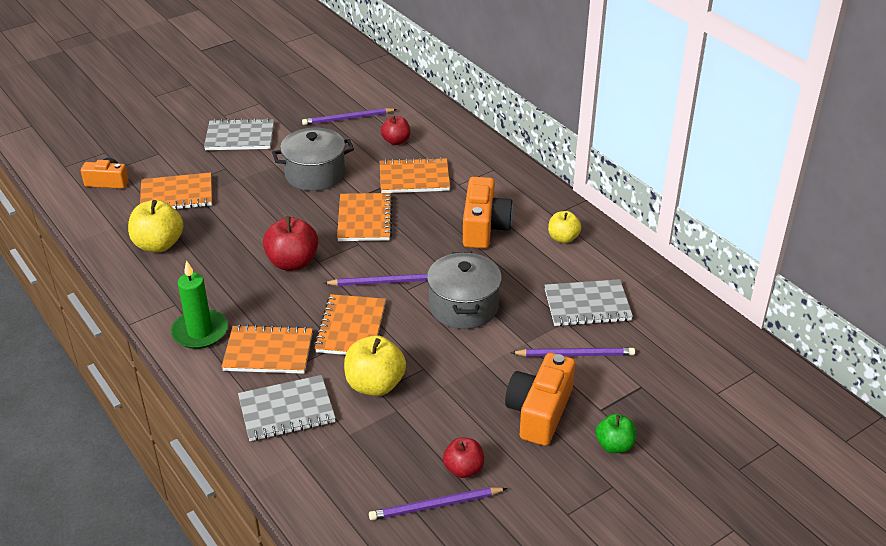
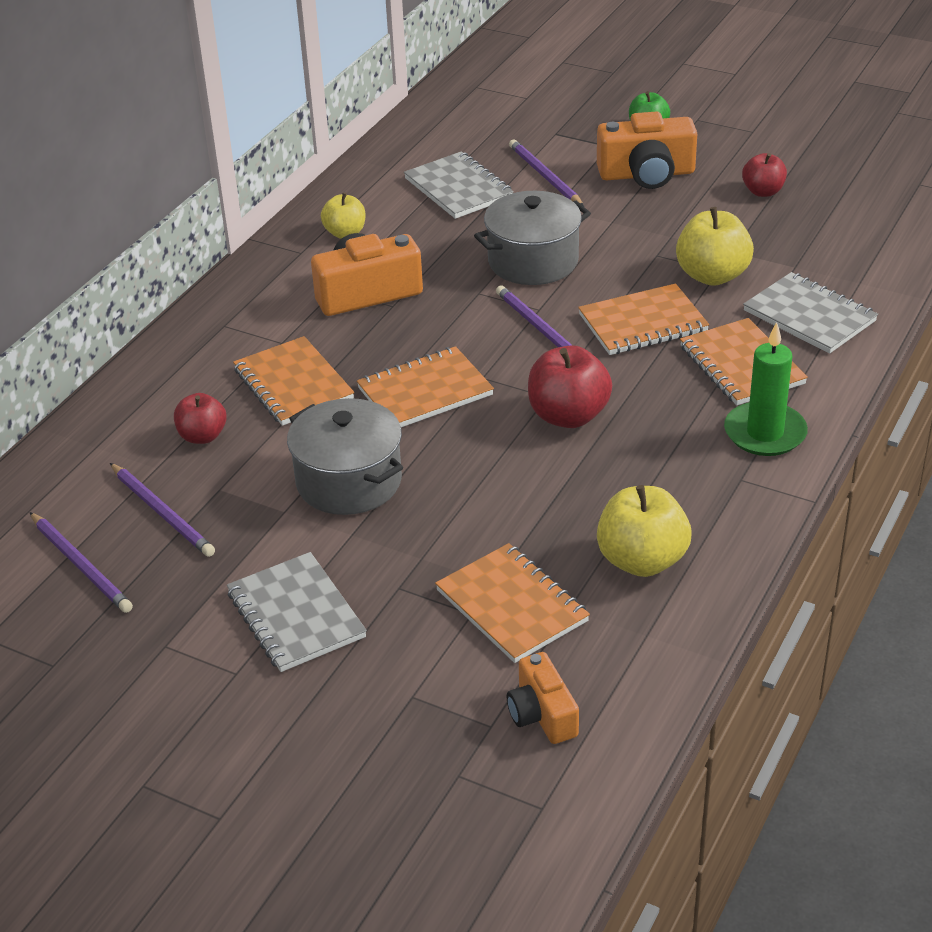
camera: 115 degrees left, 0 degrees up
(435, 506) = (821, 192): purple pencil -> purple pencil (81, 565)

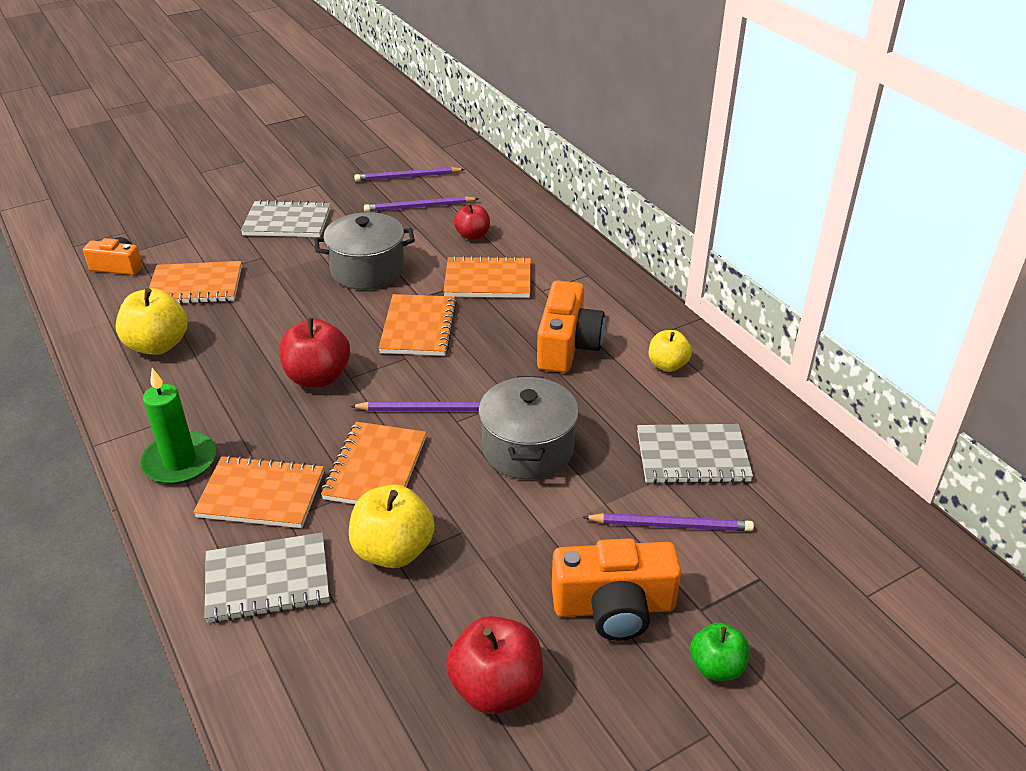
camera: 120 degrees right, 0 degrees up
(646, 174) = (614, 607): orange camera -> orange camera turned 120 degrees counterclockwise
(763, 192) = (496, 688): red apple -> red apple, size x1.61

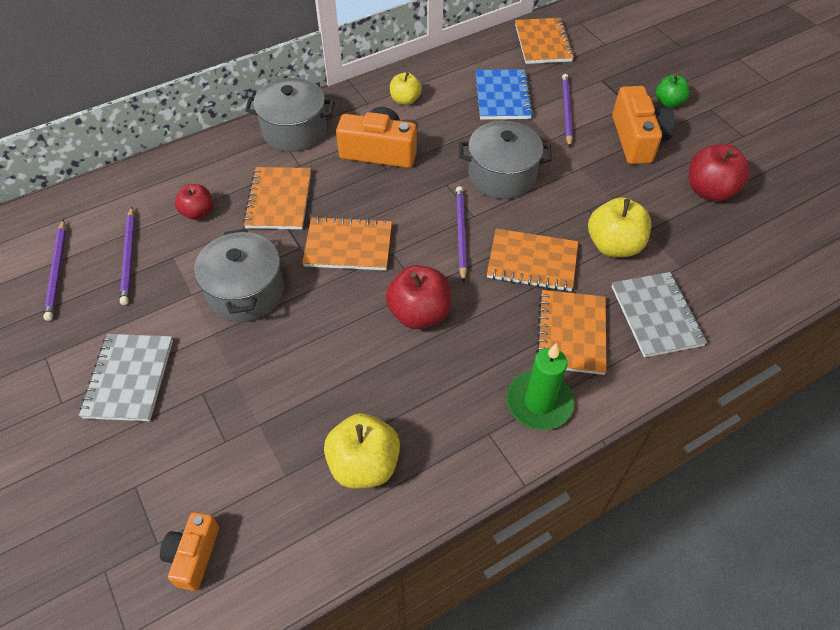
camera: 90 degrees left, 15 degrees up
(195, 286) = (253, 451): orange notebook -> orange notebook (543, 43)
(598, 284) = (294, 130): none -> grey pot
(692, 457) = (502, 96): grey notebook -> blue notebook

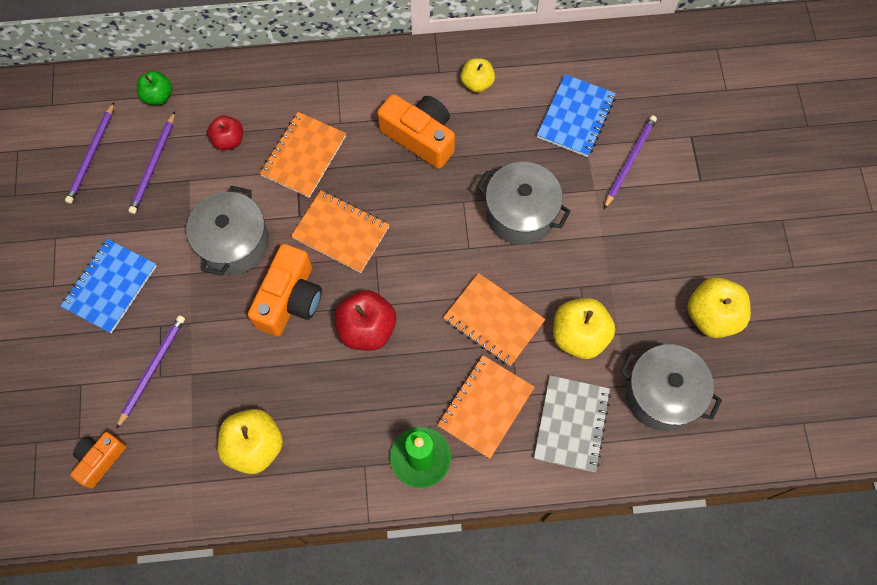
camera: 25 degrees right, 15 degrees up
(129, 378) = (110, 287): grey notebook -> blue notebook
(294, 130) = (354, 79): grey pot -> grey pot (662, 394)
(460, 233) = (446, 262): purple pencil -> purple pencil (152, 369)
(543, 43) = (659, 62): orange notebook -> none
(637, 139) = (679, 225): orange camera -> orange camera (290, 299)
(668, 102) = (743, 193): green apple -> green apple (158, 96)
(709, 190) = (712, 316): red apple -> yellow apple

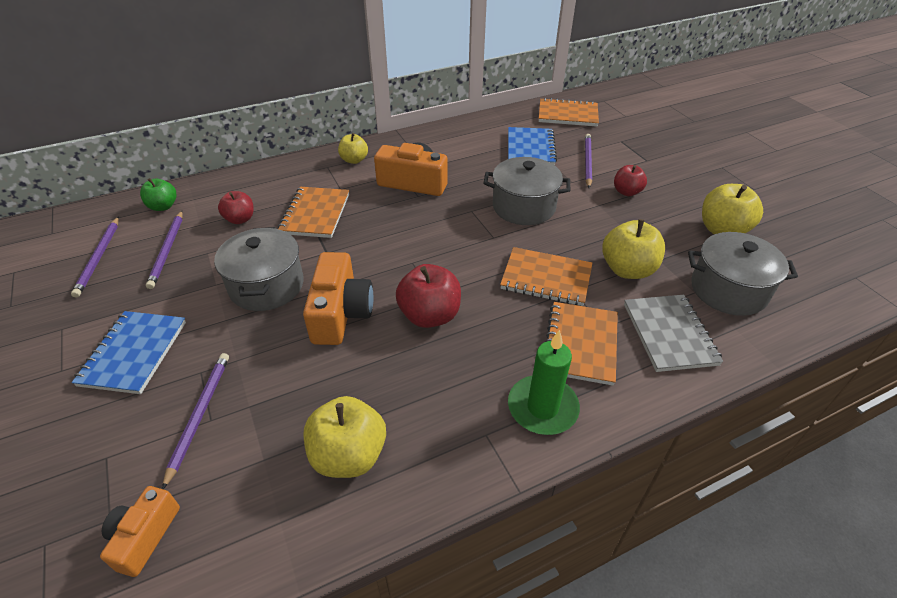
camera: 20 degrees left, 25 degrees down
(341, 232) = (371, 254): orange notebook -> orange notebook (567, 115)
(477, 83) = (443, 146): yellow apple -> yellow apple (354, 160)
(645, 226) = (626, 192): none -> red apple

